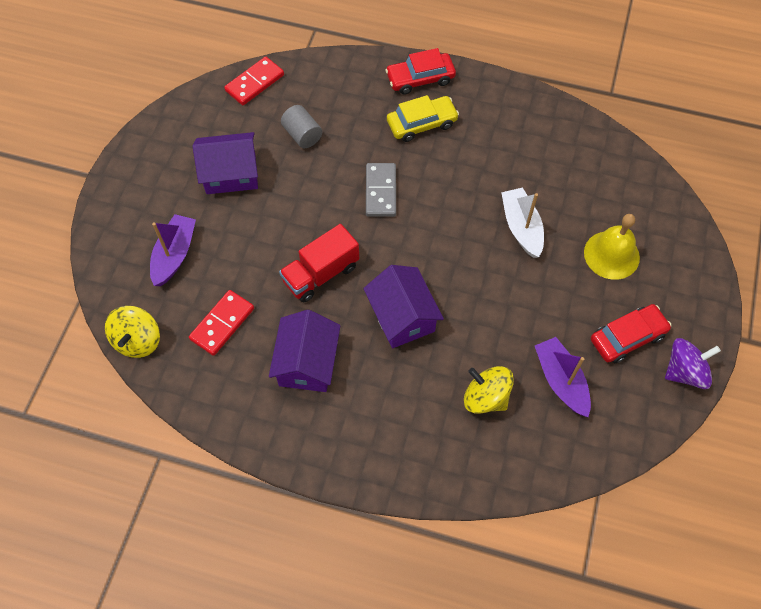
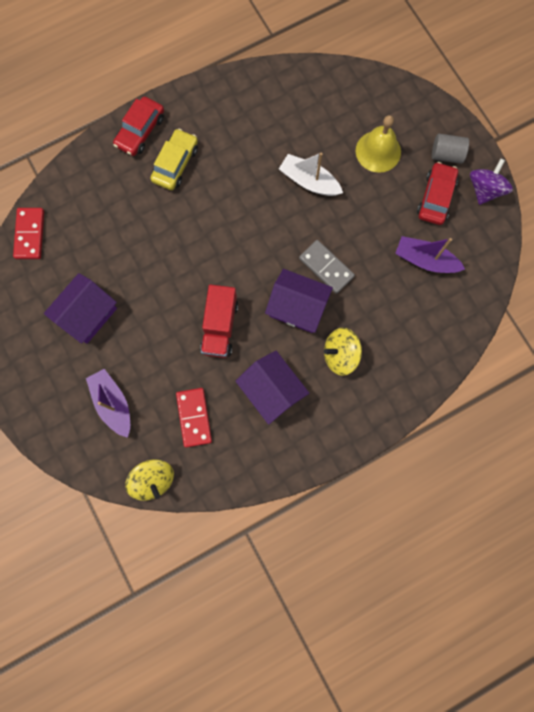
camera: 45 degrees left, 15 degrees up
(302, 135) = (105, 243): grey cylinder -> grey cylinder (446, 154)
(381, 191) = (199, 236): grey domino -> grey domino (326, 267)
(486, 397) = (394, 311): yellow spinning top -> yellow spinning top (340, 355)

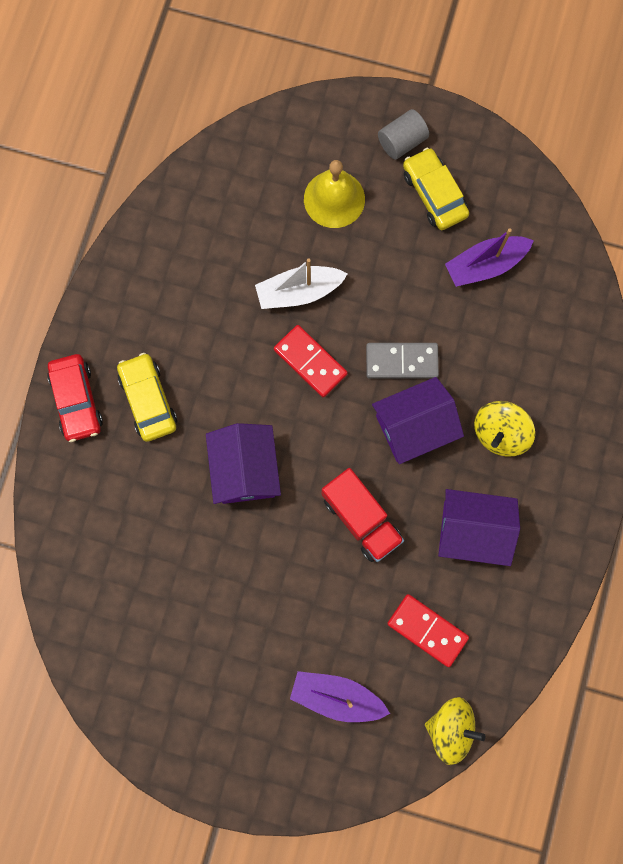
camera: 45 degrees left, 0 degrees up
(30, 234) = (75, 615): red domino -> red domino (310, 362)
(87, 314) = (219, 636): purple house -> purple house (245, 469)
(436, 197) = (434, 194): red car -> yellow car
(484, 190) = (471, 143): purple spinning top -> none

